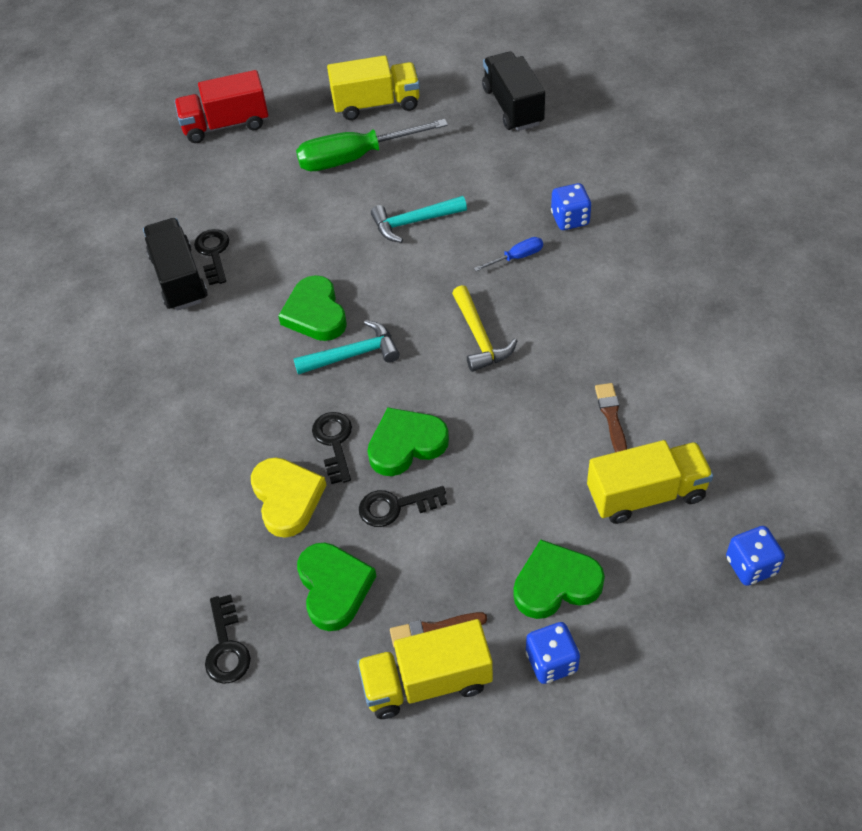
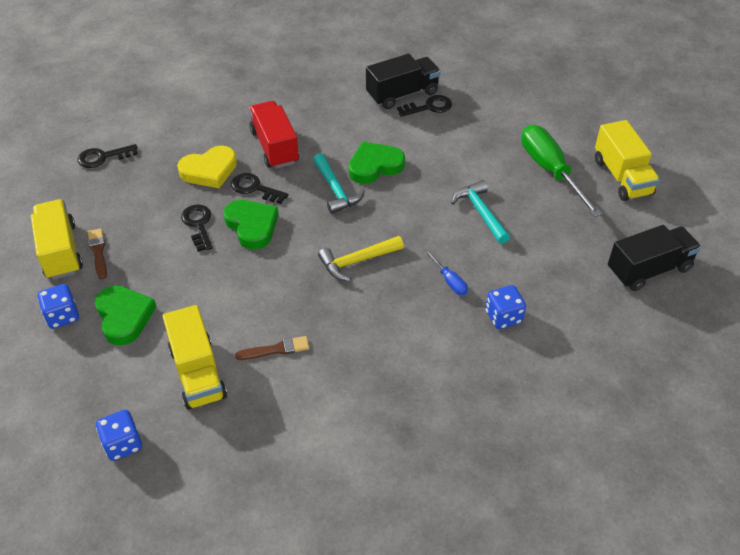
camera: 80 degrees right, 5 degrees down
(226, 125) = (570, 94): red truck -> red truck (275, 147)
(334, 442) = (255, 188): black key -> black key turned 135 degrees counterclockwise
(334, 588) = (137, 200): green heart -> none

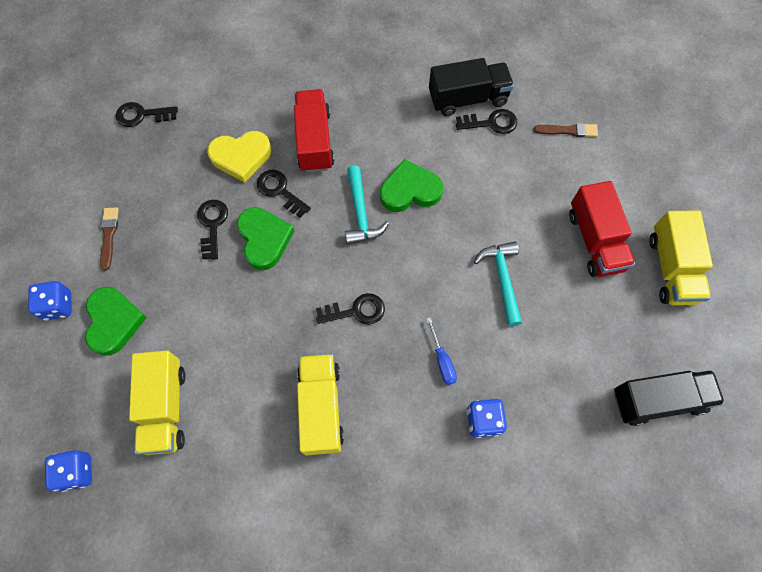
camera: 15 degrees right, 20 degrees up
(61, 251) = (74, 226): yellow truck -> yellow truck (321, 408)
(276, 349) = (246, 400): brown brush -> brown brush (568, 130)
(357, 261) = (356, 311): yellow hammer -> black key
(550, 170) = (595, 240): green screwdriver -> red truck

